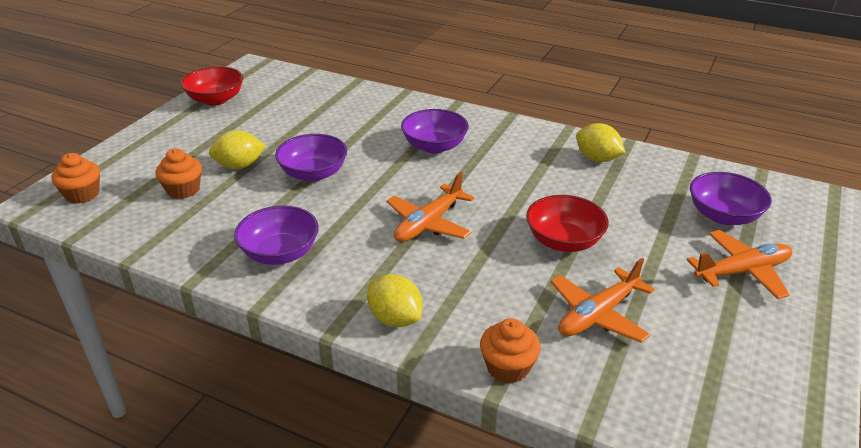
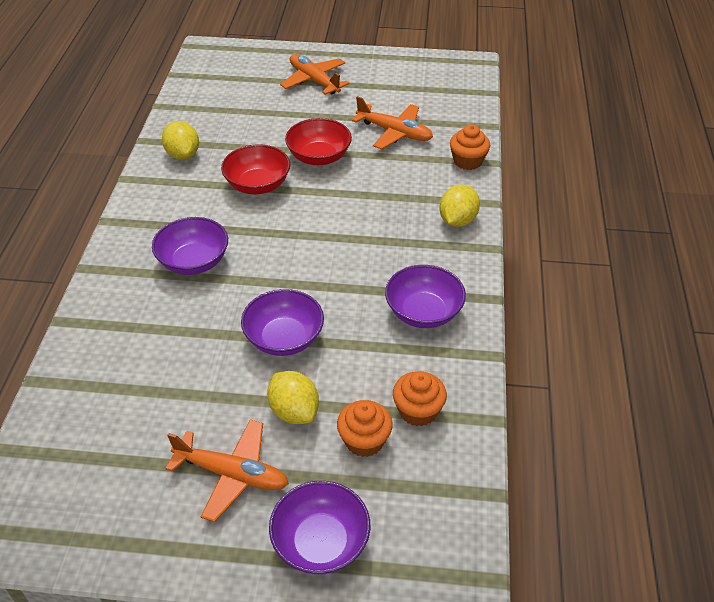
camera: 110 degrees left, 10 degrees up
(82, 194) = (421, 543): orange cupcake -> orange cupcake (418, 411)
(216, 99) = (126, 528): red bowl -> red bowl (257, 185)
(428, 224) = (332, 232): orange plane -> orange plane (232, 474)
(597, 159) = (183, 155): yellow lemon -> yellow lemon turned 45 degrees counterclockwise
(723, 216) = (248, 89): purple bowl -> purple bowl (320, 542)

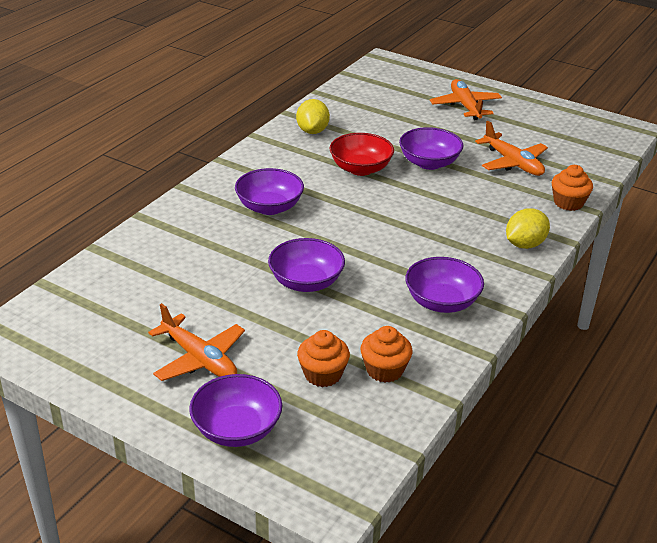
camera: 25 degrees right, 10 degrees down
(294, 411) = (278, 334): yellow lemon -> none
(319, 157) = (429, 163): red bowl -> purple bowl

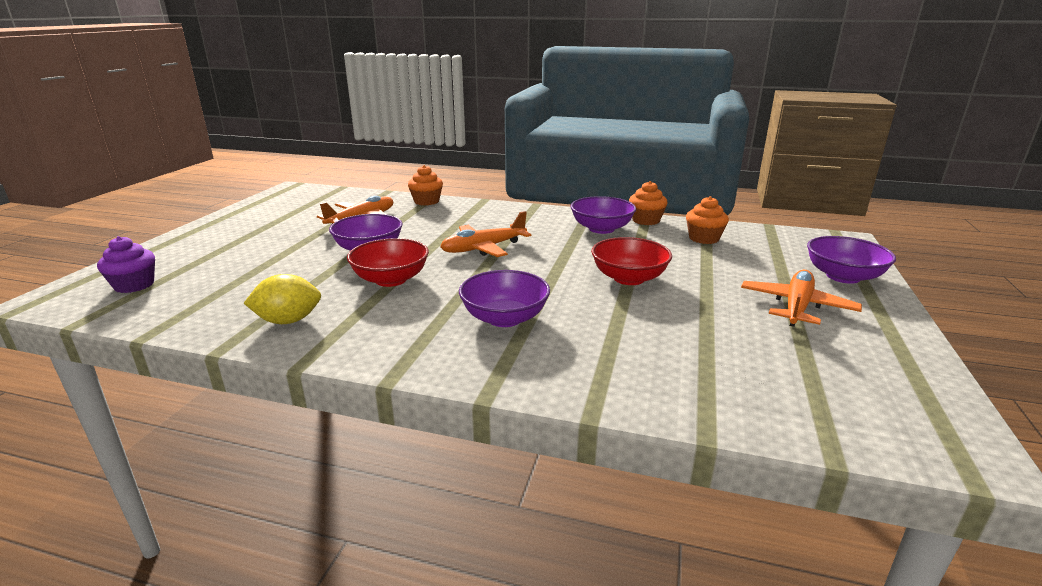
camera: 105 degrees left, 10 degrees down
(306, 282) = (629, 278): purple bowl -> red bowl
(323, 374) = (738, 256): orange cupcake -> orange cupcake (646, 220)
(395, 81) = (134, 285): none -> purple cupcake
(465, 106) = (228, 244): orange plane -> orange plane (483, 248)
(524, 244) = (498, 210): yellow lemon -> none

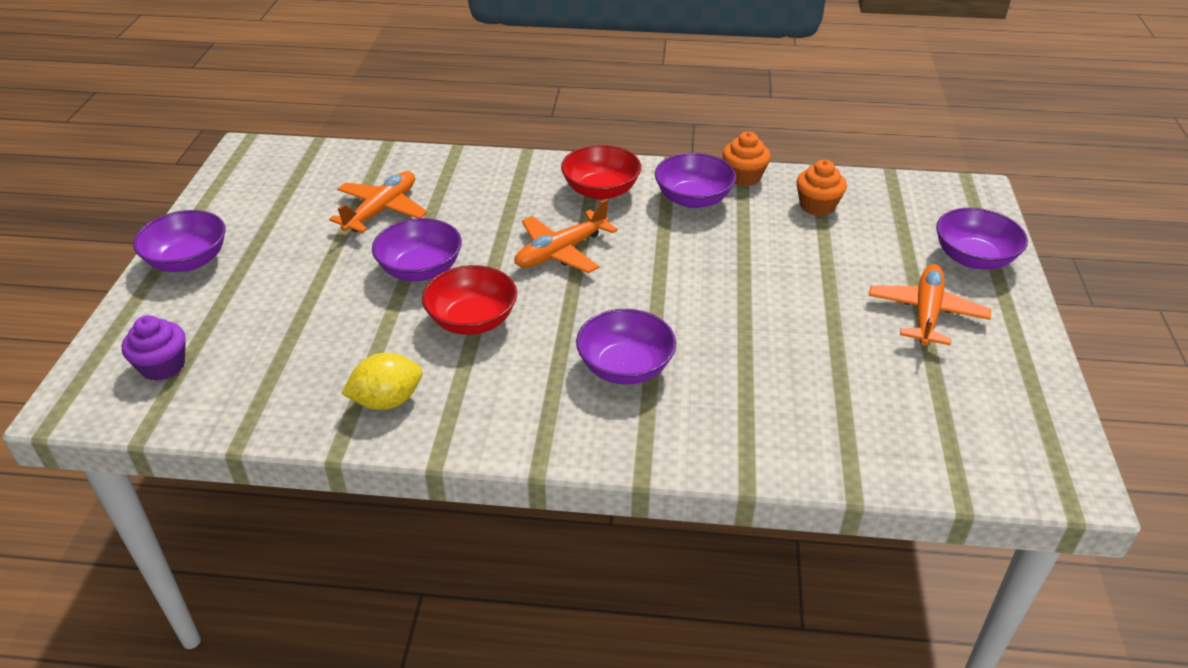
camera: 10 degrees left, 15 degrees up
(206, 234) = (188, 261): none -> purple bowl
(426, 201) = (451, 163): orange cupcake -> none
(629, 278) = (744, 287): red bowl -> red bowl (601, 190)

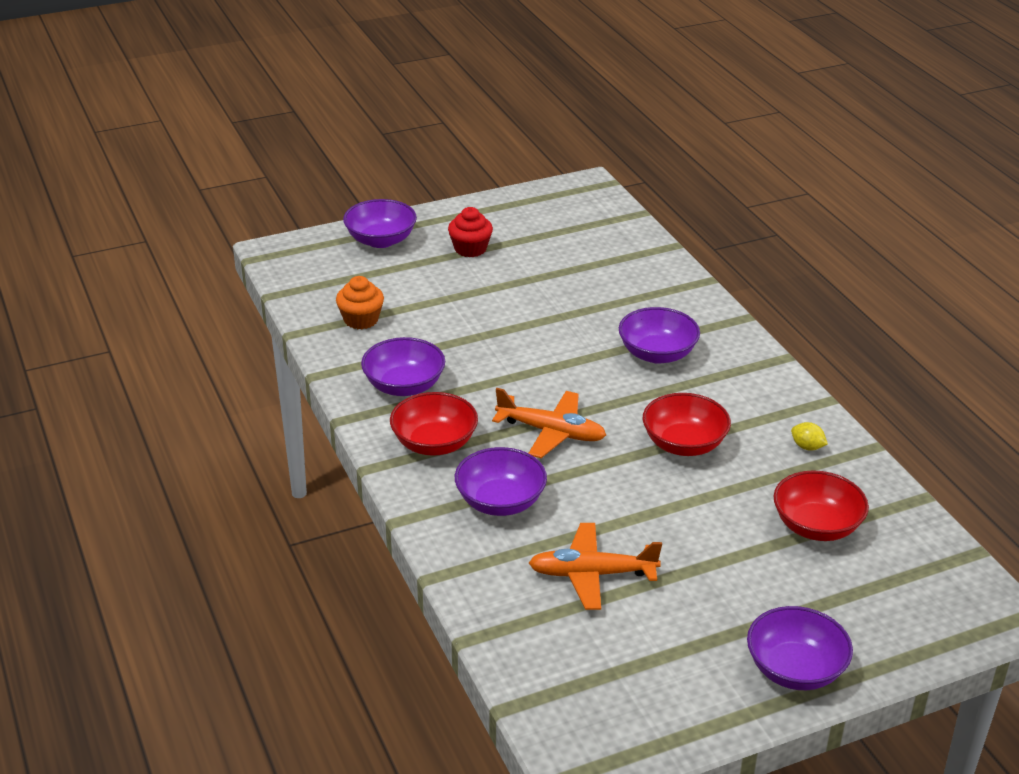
camera: 120 degrees left, 5 degrees down
(163, 366) = (914, 589): purple cupcake -> none
(291, 348) = (816, 526): none -> red bowl
(387, 401) = (807, 447): yellow lemon -> yellow lemon, size x0.57
(420, 269) = (652, 502): purple bowl -> purple bowl (500, 502)
(743, 176) = (341, 368): orange cupcake -> none
(926, 313) = (470, 249): orange plane -> red cupcake

